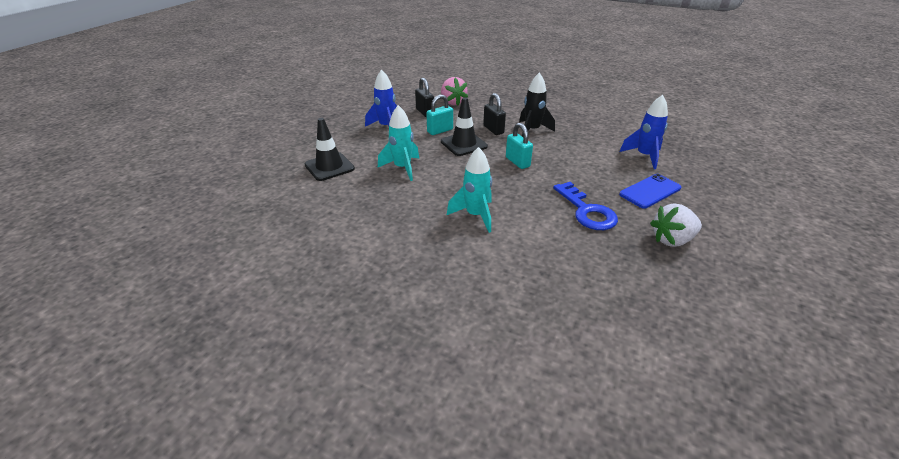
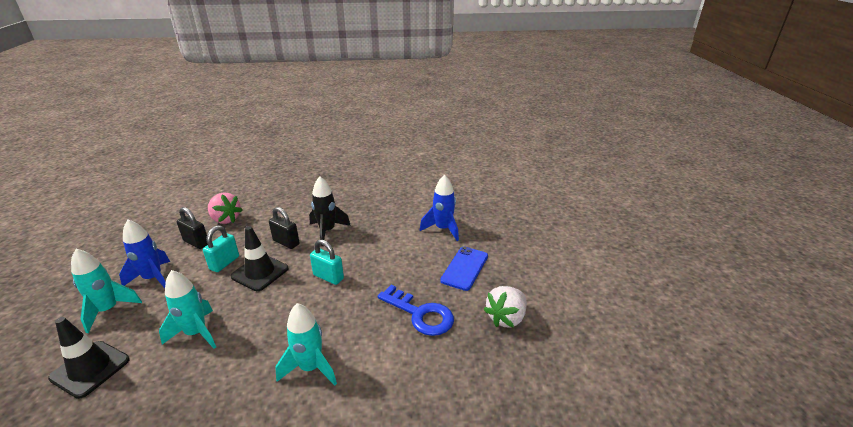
camera: 30 degrees left, 5 degrees down
(351, 137) = (108, 310): none -> turquoise rocket

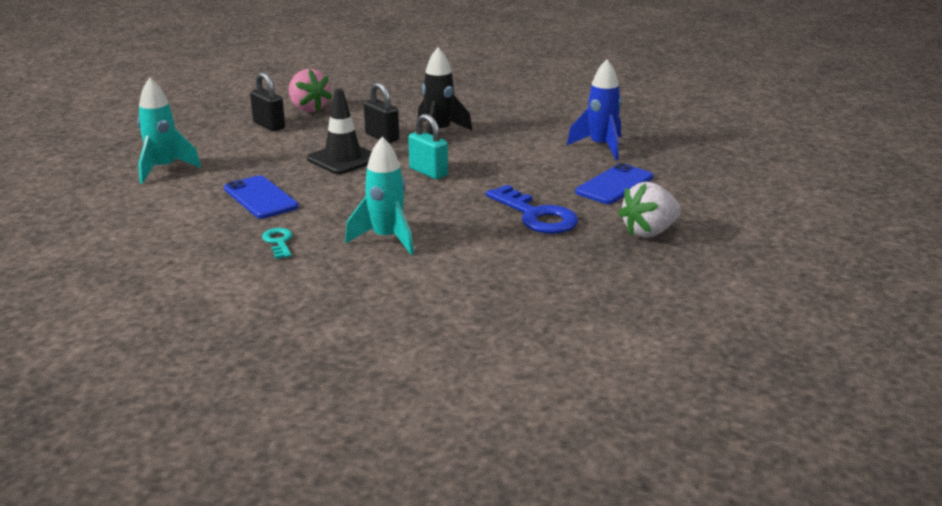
camera: 15 degrees right, 5 degrees down
(90, 369) = (145, 209): black traffic cone -> none
(153, 278) = (215, 150): blue rocket -> none
(196, 333) = (260, 198): turquoise rocket -> blue phone
(217, 392) = (278, 242): none -> turquoise key
(224, 263) = (301, 146): turquoise padlock -> none

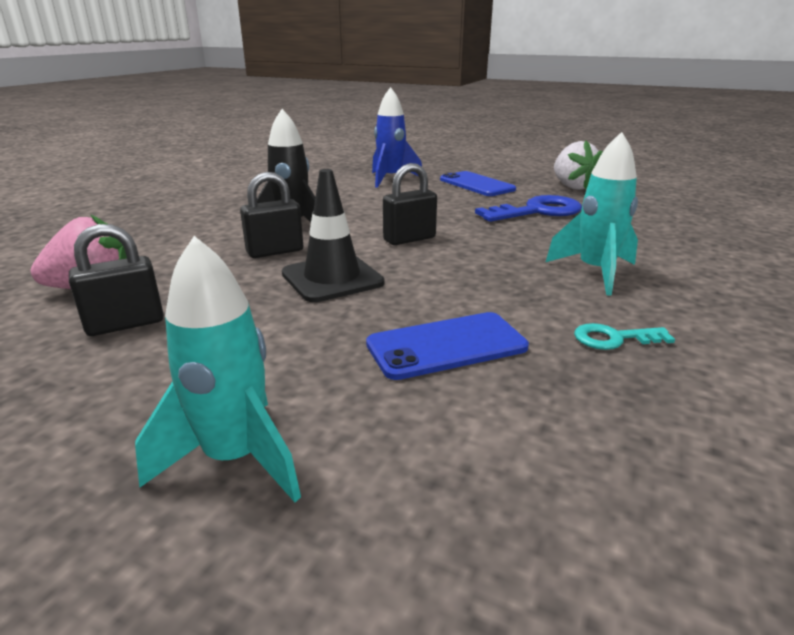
camera: 75 degrees left, 0 degrees up
(428, 172) = (409, 239): turquoise padlock -> black padlock

